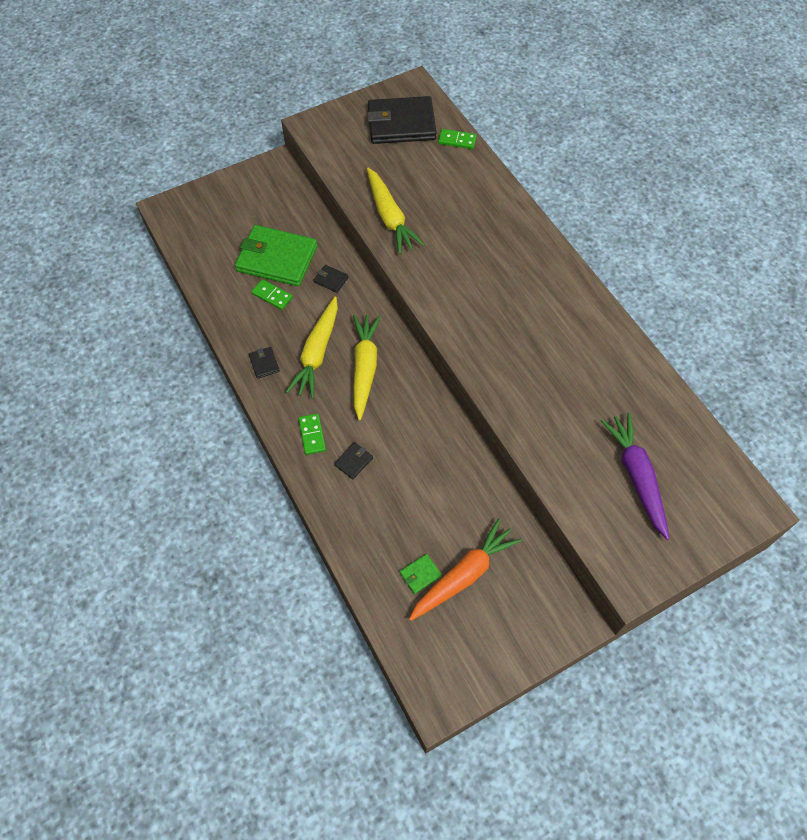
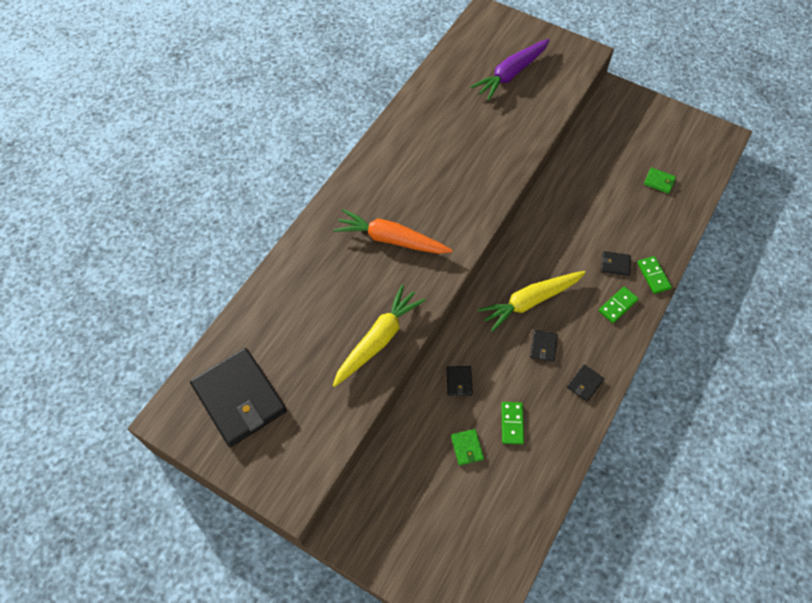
camera: 120 degrees left, 0 degrees up
(277, 258) = (467, 447): green wallet -> green wallet, size x0.41
(317, 353) = (543, 346): yellow carrot -> black wallet
(457, 140) = (238, 332): green domino -> green domino (653, 275)
(464, 574) = (637, 158): orange carrot -> orange carrot (391, 239)

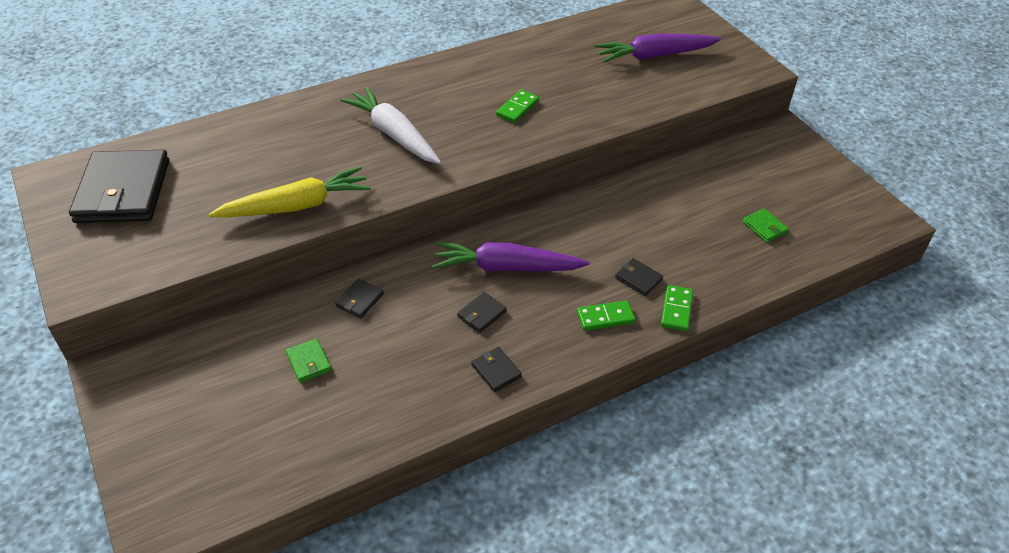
camera: 30 degrees right, 15 degrees down
(391, 239) = (393, 134): orange carrot -> white carrot
(467, 447) = (309, 362): green wallet -> green wallet turned 45 degrees counterclockwise
(512, 423) = (378, 366): green domino -> green domino (517, 108)
(530, 301) = (506, 267): yellow carrot -> purple carrot
(585, 383) = (496, 371): black wallet -> black wallet turned 75 degrees clockwise

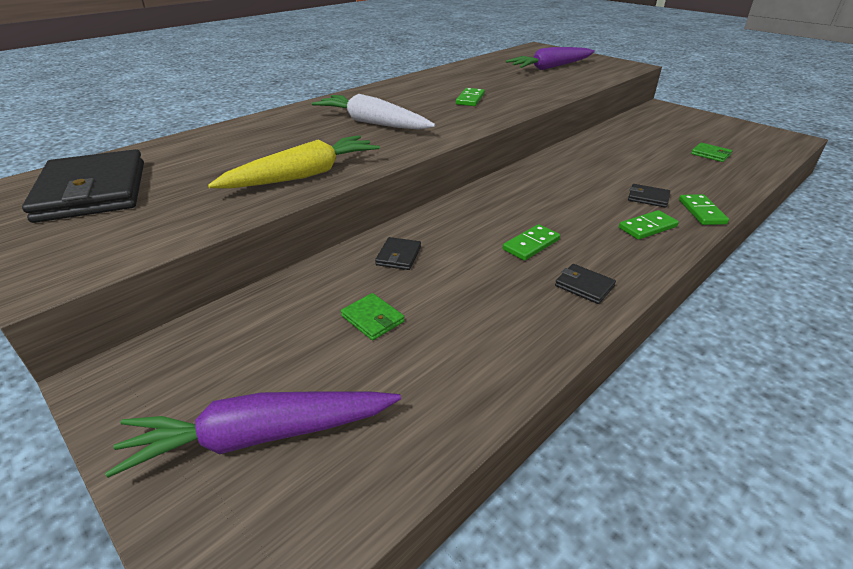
camera: 15 degrees left, 10 degrees down
(481, 314) = (531, 245): black wallet -> green domino
(506, 267) = (525, 209): purple carrot -> purple carrot (259, 436)

